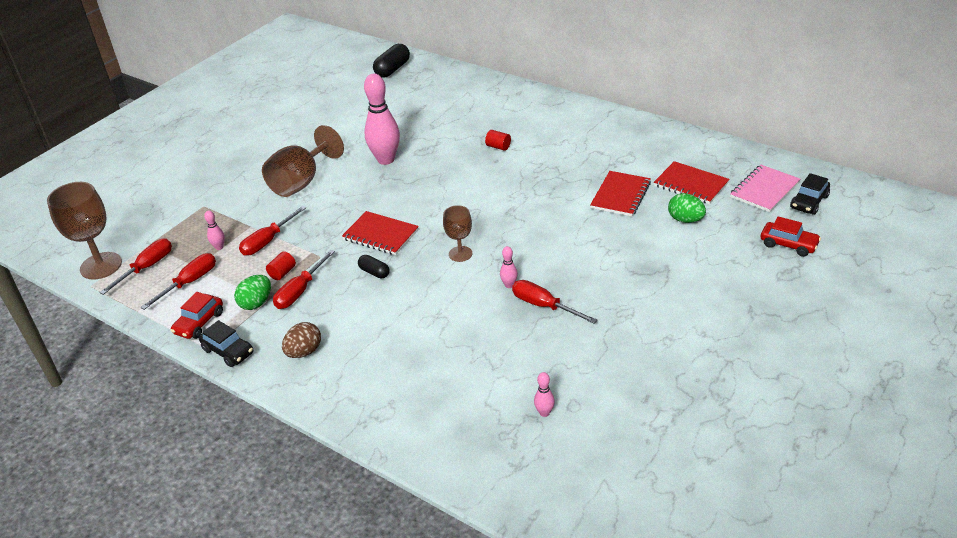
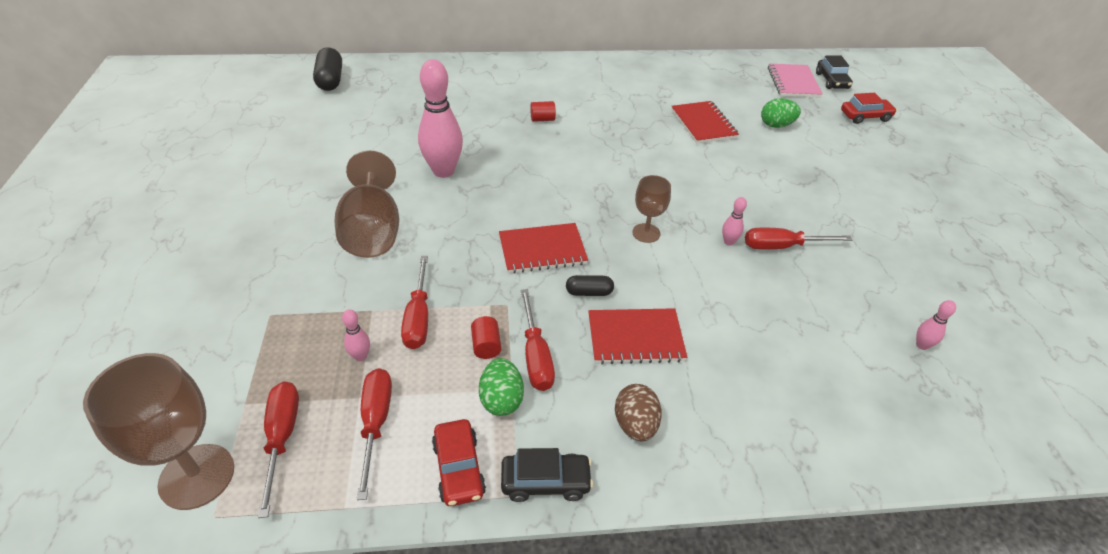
camera: 45 degrees left, 5 degrees up
(691, 184) = (740, 96): red notebook -> red notebook (635, 338)

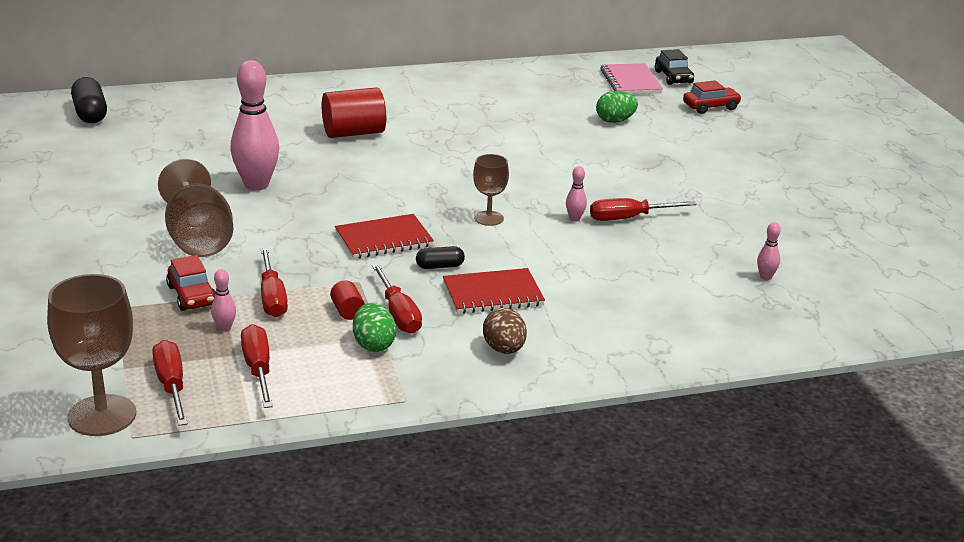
camera: 10 degrees left, 15 degrees down
(459, 469) = (347, 390): red car -> red car (192, 296)
(542, 119) = (353, 133): red cylinder -> red cylinder, size x2.11
(545, 482) = (430, 390): black car -> none
(703, 124) = (534, 125): red notebook -> none

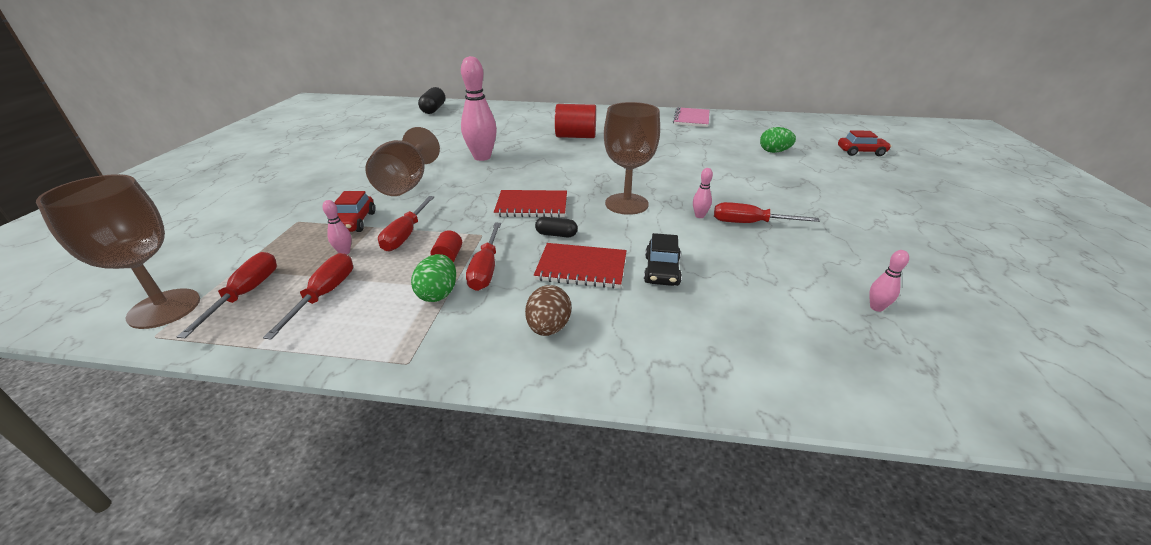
camera: 25 degrees right, 5 degrees up
(489, 218) = (626, 204): brown goblet -> brown goblet, size x1.75
(630, 81) = (799, 130): pink notebook -> pink notebook (691, 119)
(673, 77) = (835, 131): black car -> black car (661, 270)

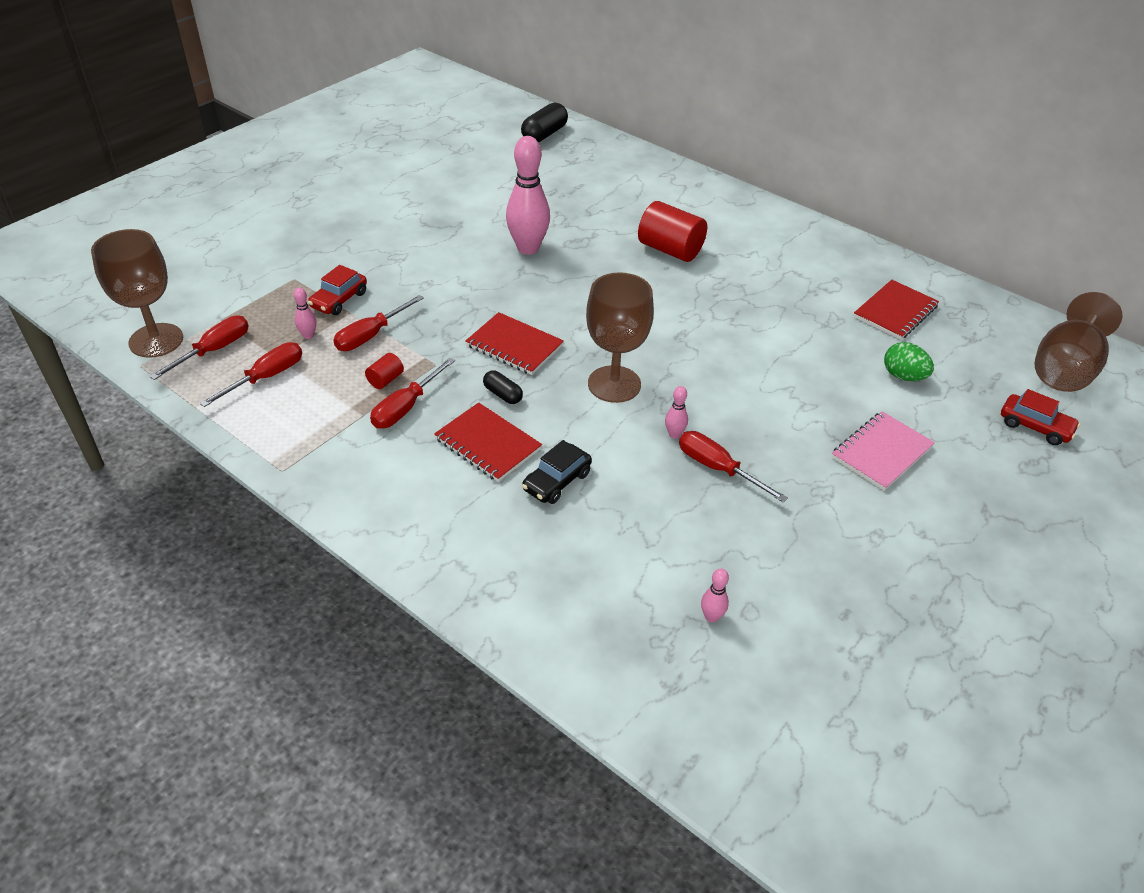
camera: 30 degrees right, 10 degrees up
(406, 184) = (419, 263): brown goblet -> brown goblet (1064, 369)
(438, 294) = (348, 416): green egg -> none
(548, 328) = (404, 491): brown egg -> none
(691, 119) = (867, 270): pink notebook -> pink notebook (881, 453)
(729, 130) = (895, 312): none -> red notebook

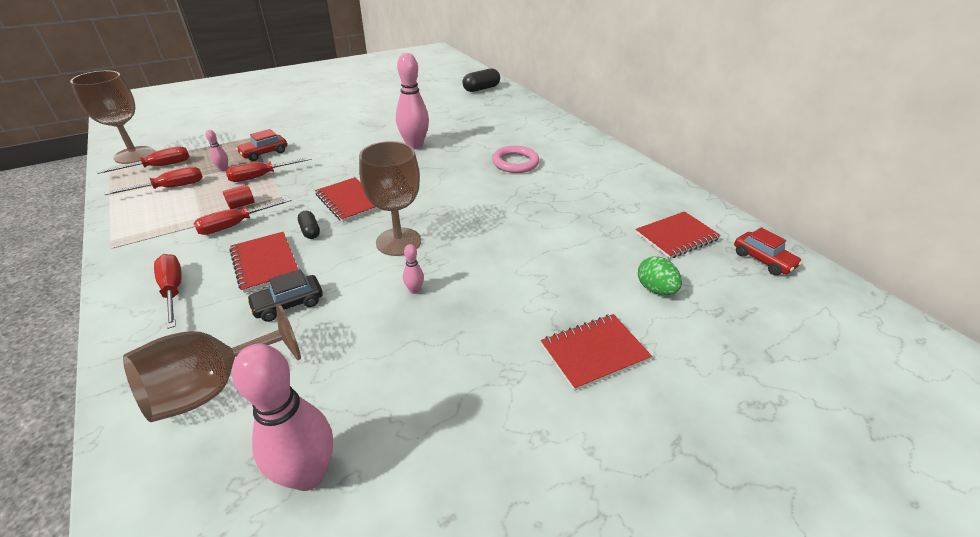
camera: 20 degrees right, 5 degrees down
(670, 250) = (515, 162): red cylinder -> pink ring
(711, 617) = (308, 474): pink bowling pin -> pink bowling pin, size x2.33
(717, 468) = (429, 328): red screwdriver -> red screwdriver (173, 290)
(881, 453) = (594, 353): pink notebook -> red notebook
(1035, 426) = (775, 367): red car -> red car (763, 260)
(1064, 369) = (831, 319): brown goblet -> brown goblet (212, 387)

